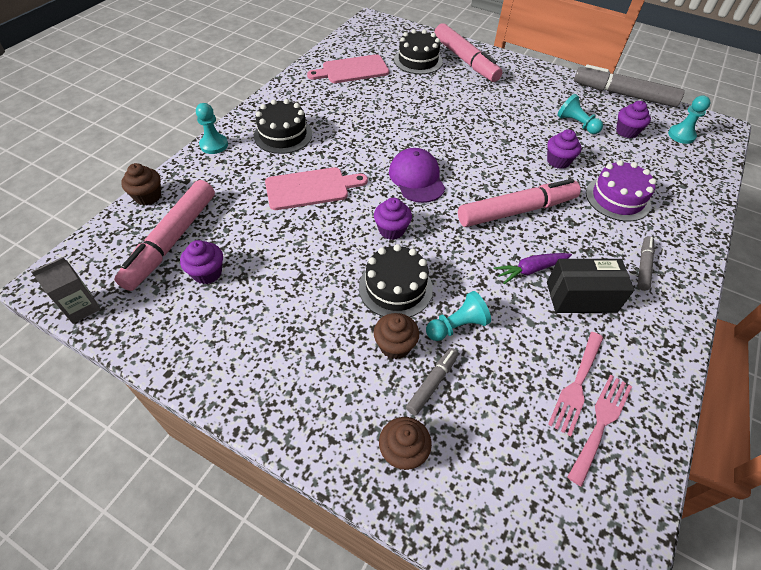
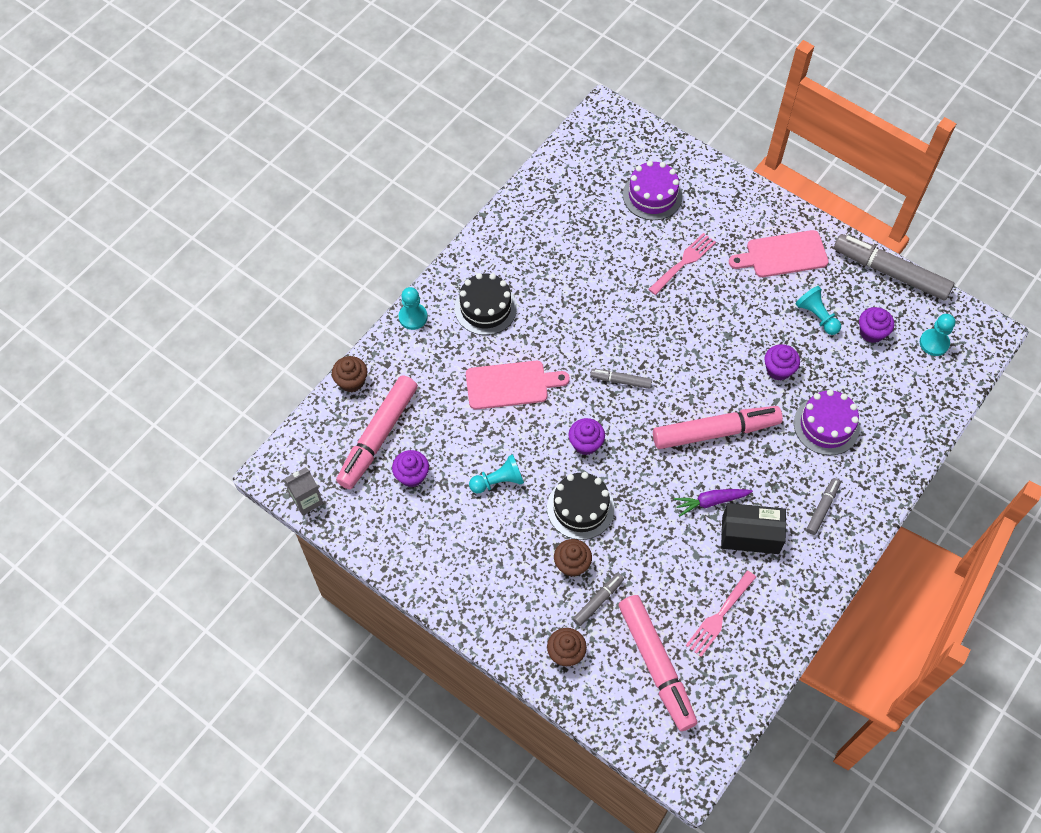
camera: 10 degrees right, 10 degrees up
(352, 70) = (570, 207): pink cutting board -> pink cutting board (783, 255)
(416, 178) = (621, 381): purple cap -> grey marker
(418, 60) = (652, 195): black cake -> purple cake
(457, 326) = (629, 552): turquoise pawn -> turquoise pawn (498, 481)
(465, 60) = (711, 198): pink marker -> pink marker (656, 665)
(600, 423) = (729, 649): pink fork -> pink fork (684, 262)

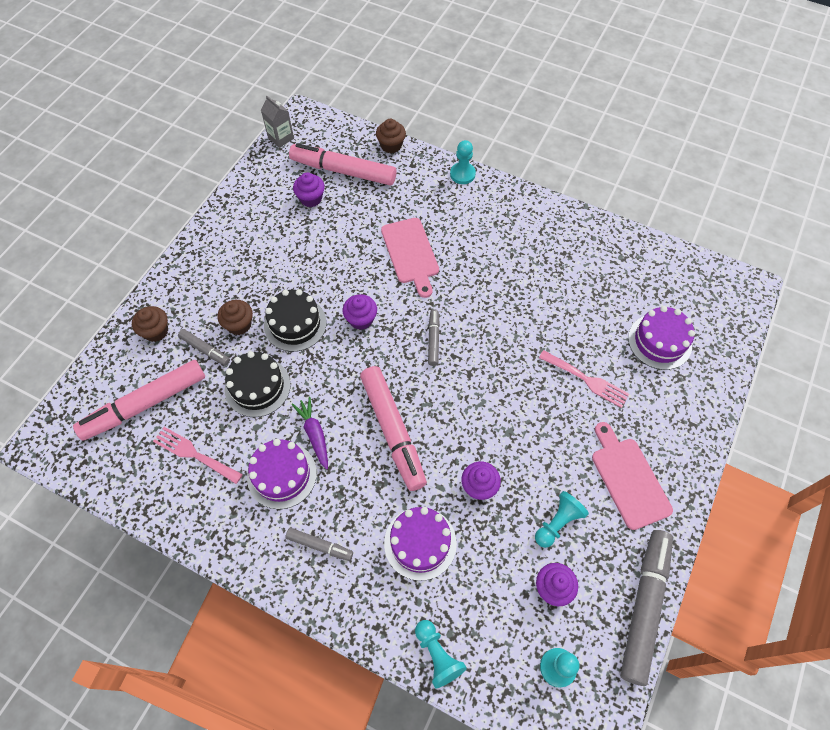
camera: 80 degrees right, 0 degrees up
(485, 308) = (485, 223): black cake -> black cake (257, 387)
(498, 481) = (313, 259): turquoise pawn -> turquoise pawn (437, 655)
(750, 535) = (282, 475): black box -> purple cake

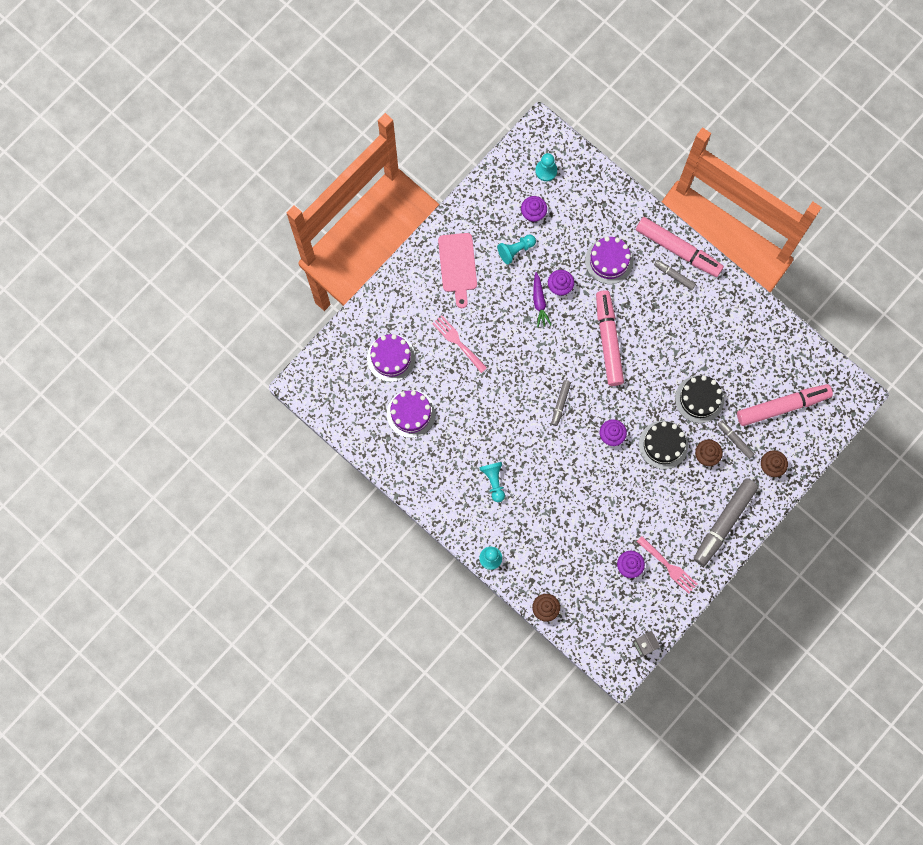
camera: 165 degrees left, 15 degrees up
(194, 454) = (750, 359): pink fork -> pink fork (668, 566)
(282, 475) = (691, 328): purple cake -> purple cake (411, 413)
(314, 434) = (664, 352): purple carrot -> purple carrot (539, 302)
(343, 171) = (595, 590): pink marker -> pink marker (678, 249)
(410, 253) = (557, 486): pink cutting board -> none
(437, 655) = (615, 195): turquoise pawn -> turquoise pawn (494, 481)
(644, 606) = (481, 189): grey marker -> grey marker (724, 523)

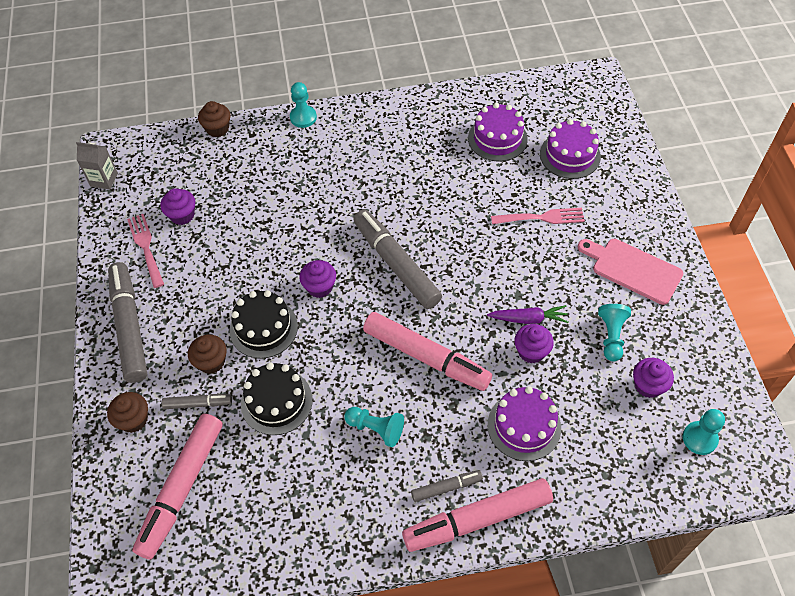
camera: 130 degrees right, 20 degrees down
(494, 481) = (371, 161): turquoise pawn -> turquoise pawn (376, 429)
(539, 302) = (528, 319): purple carrot -> purple carrot turned 150 degrees clockwise
(560, 403) = (396, 264): grey marker -> grey marker, size x2.06
(668, 566) = (145, 247): pink fork -> pink fork turned 75 degrees clockwise

